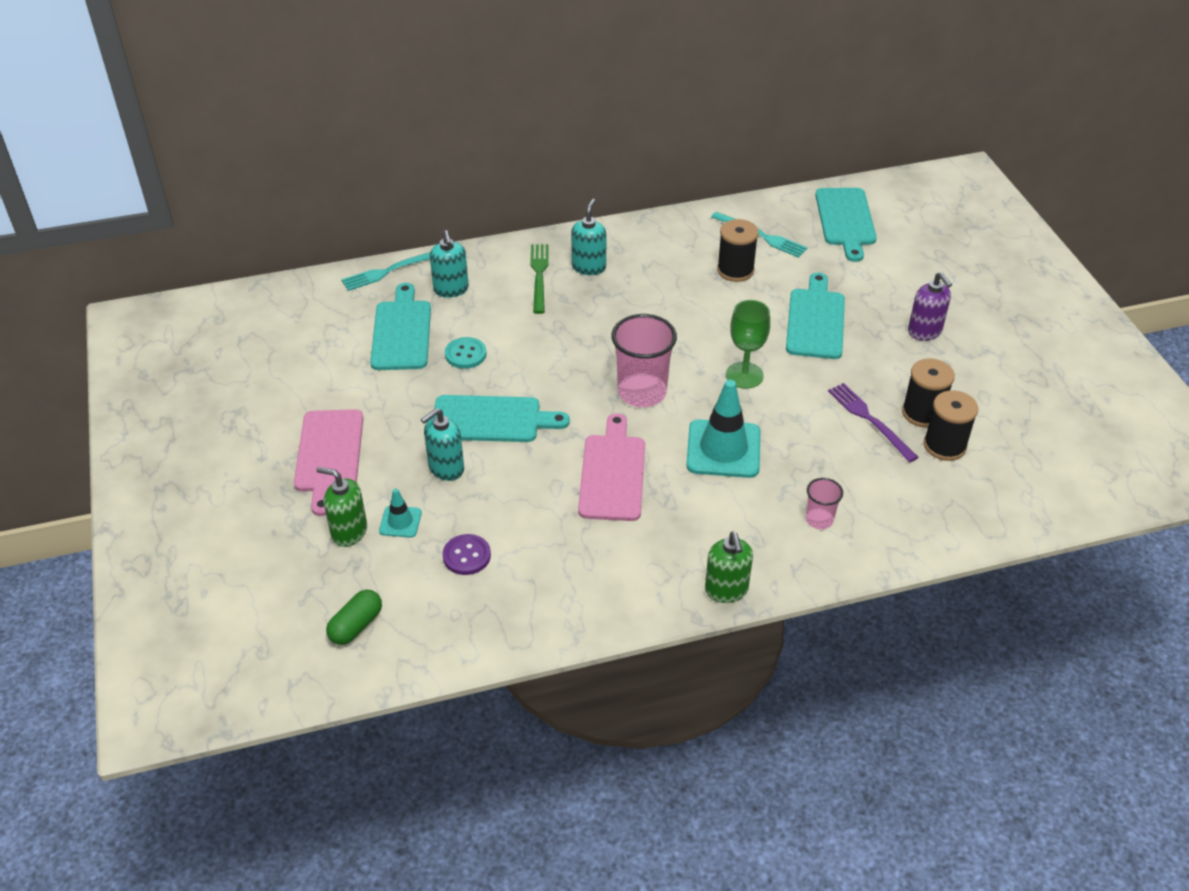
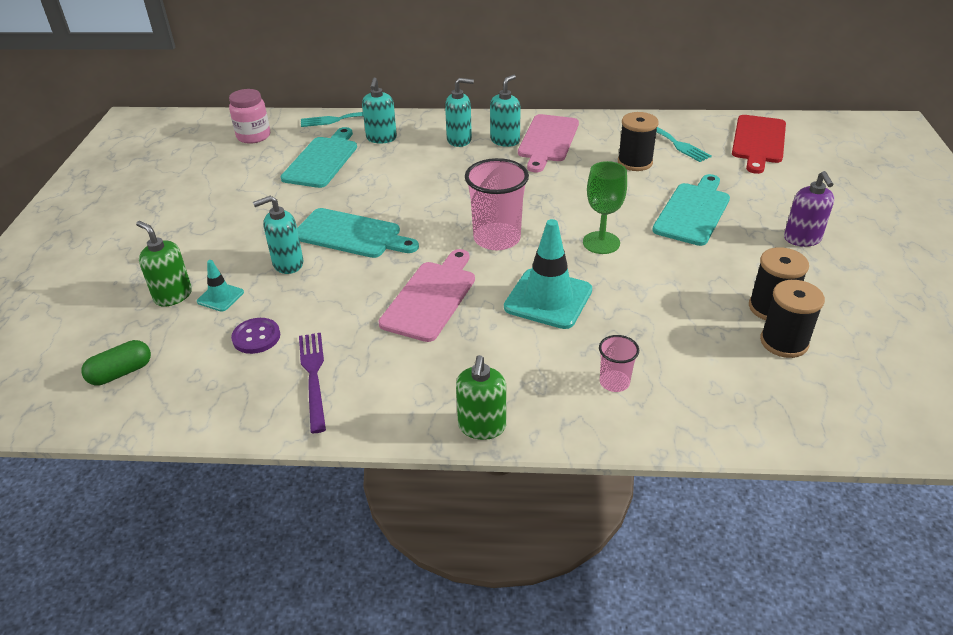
camera: 20 degrees right, 5 degrees down
(300, 314) = (253, 136): none -> pink jar
(329, 455) = (201, 235): pink cutting board -> pink cutting board (547, 140)
(465, 354) = (362, 184): turquoise button -> none
(539, 275) = (459, 140): green fork -> turquoise soap dispenser
(845, 220) = (758, 141): turquoise cutting board -> red cutting board
(870, 420) = (711, 303): purple fork -> purple fork (313, 377)

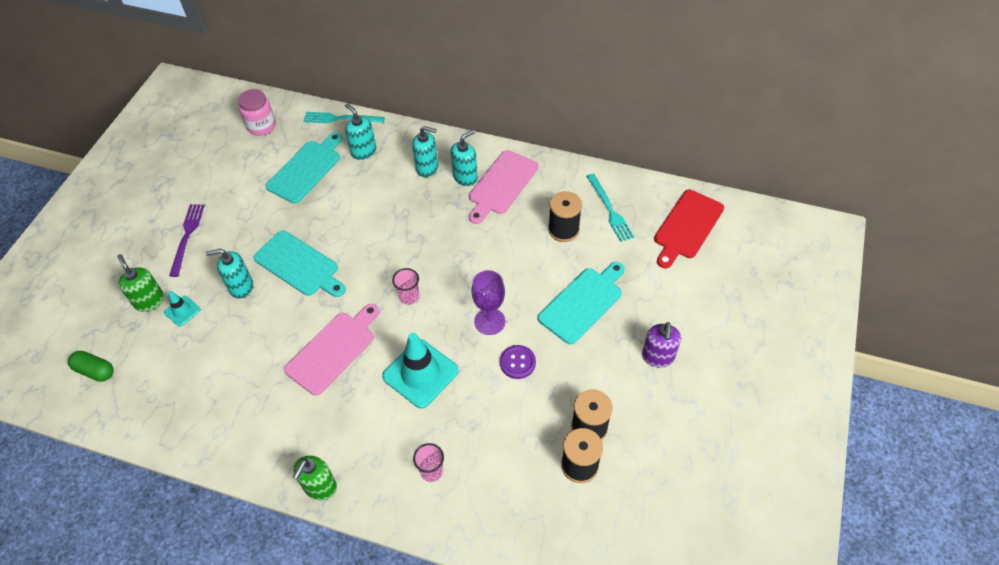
camera: 15 degrees right, 15 degrees up
(121, 373) = (95, 371): green capsule -> green capsule turned 45 degrees clockwise
(256, 337) = (195, 359): purple button -> purple button (517, 362)
(313, 377) = (222, 409): purple fork -> purple fork (187, 236)
(381, 138) = (363, 151): turquoise soap dispenser -> turquoise soap dispenser turned 120 degrees clockwise
(497, 238) = (409, 296): pink cup -> pink cup, size x0.52
(601, 243) = (489, 321): green goblet -> purple goblet

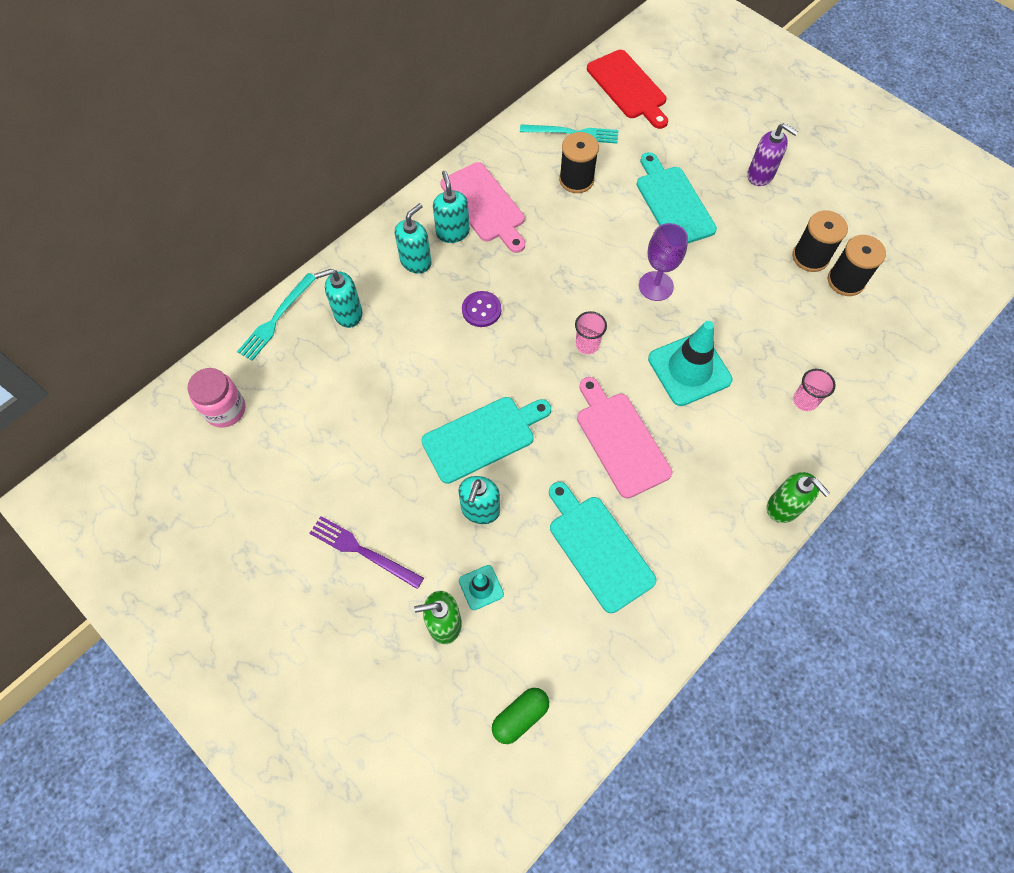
camera: 65 degrees left, 10 degrees up
(306, 169) = (336, 383): turquoise cutting board -> turquoise cutting board (598, 548)
(517, 362) = (715, 283): purple button -> purple button (481, 310)

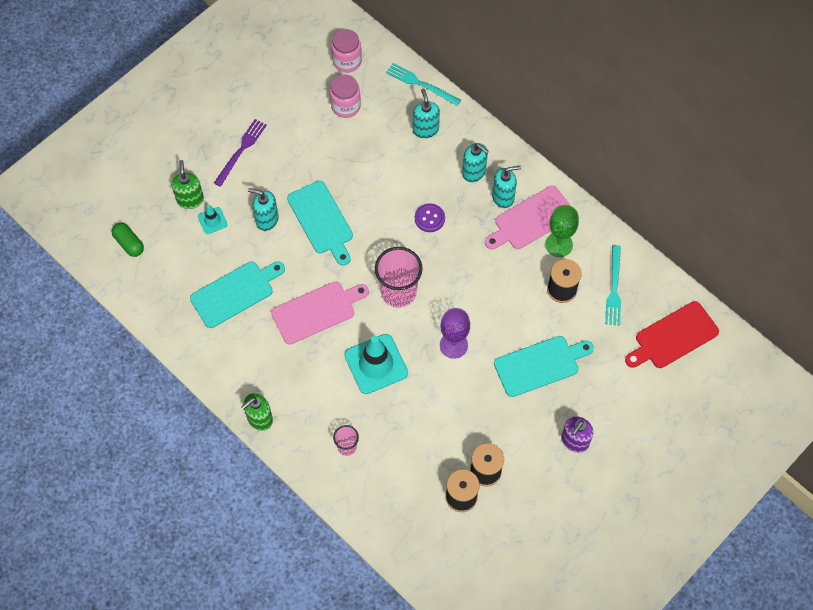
camera: 90 degrees right, 0 degrees up
(301, 410) = (346, 106): none -> pink jar
(518, 180) = (559, 244): none -> green goblet
(587, 344) = (398, 292): pink cup -> pink cup, size x1.93

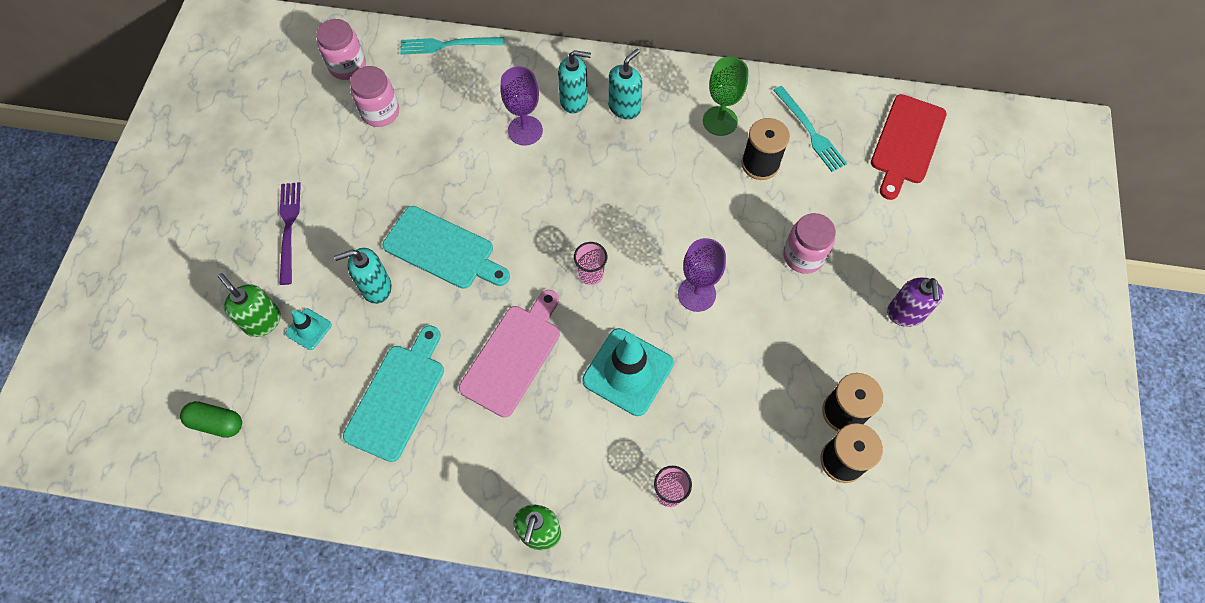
camera: 35 degrees left, 0 degrees up
(398, 292) = (591, 274): pink cup -> pink cup, size x0.52
(425, 129) = (488, 87): turquoise soap dispenser -> none
(427, 174) = (525, 130): none -> purple goblet
(429, 218) = (564, 175): purple button -> none
(531, 219) = (672, 113): pink cutting board -> none
(540, 365) = (803, 256): turquoise cutting board -> pink jar

